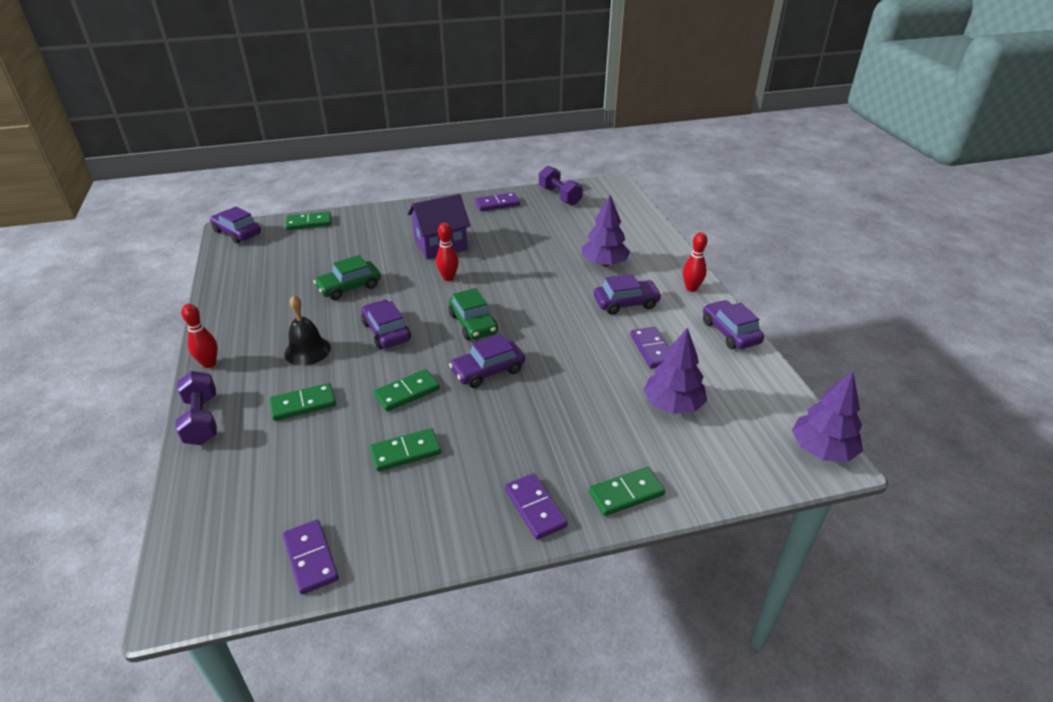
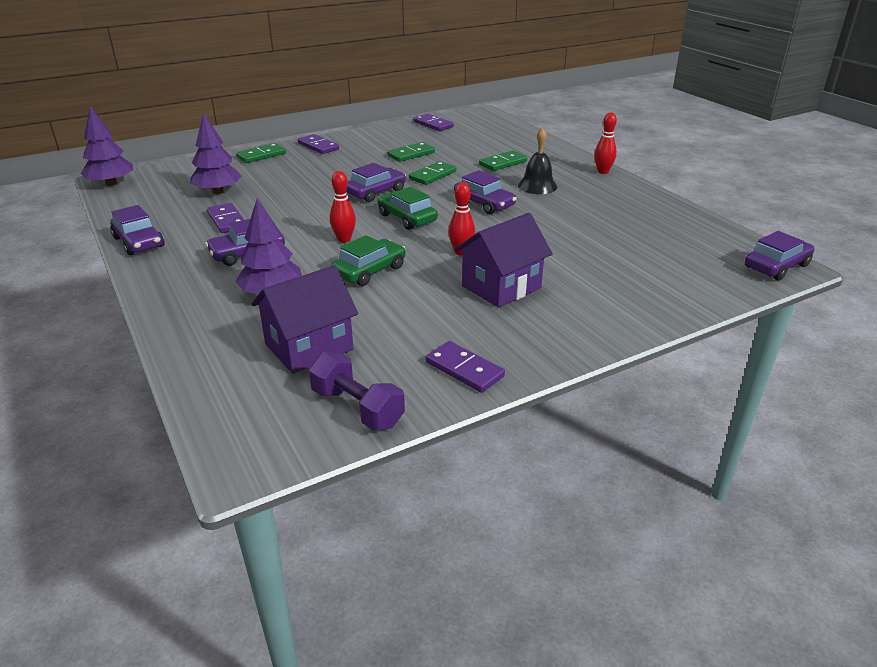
camera: 165 degrees right, 5 degrees down
(202, 420) = (561, 151): purple dumbbell -> none
(237, 233) = (776, 266): purple car -> purple car turned 60 degrees counterclockwise
(309, 223) = (711, 292): green domino -> none
(349, 287) = (560, 230): green car -> green car (369, 271)
(497, 204) = (464, 369): purple domino -> purple domino turned 75 degrees clockwise
(580, 226) = (309, 347): none -> purple house
(691, 288) = (162, 278): red bowling pin -> red bowling pin (344, 239)

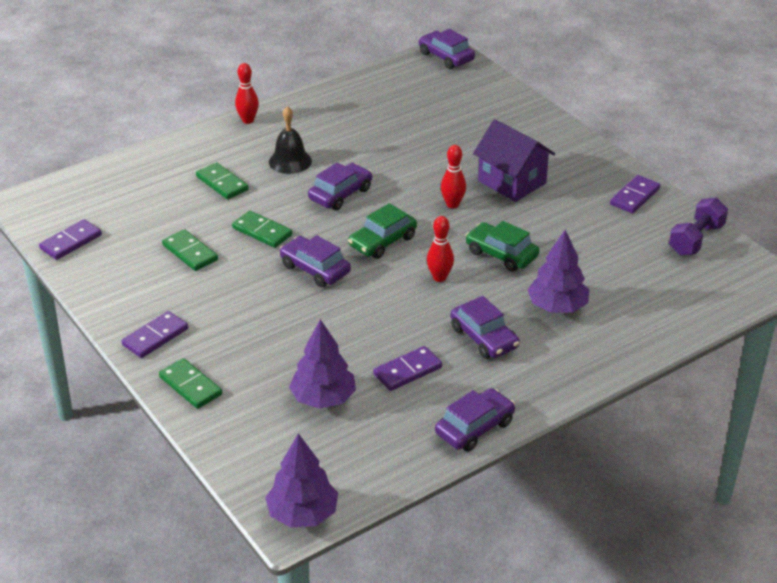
camera: 95 degrees left, 5 degrees up
(309, 347) = (632, 272): purple house -> none

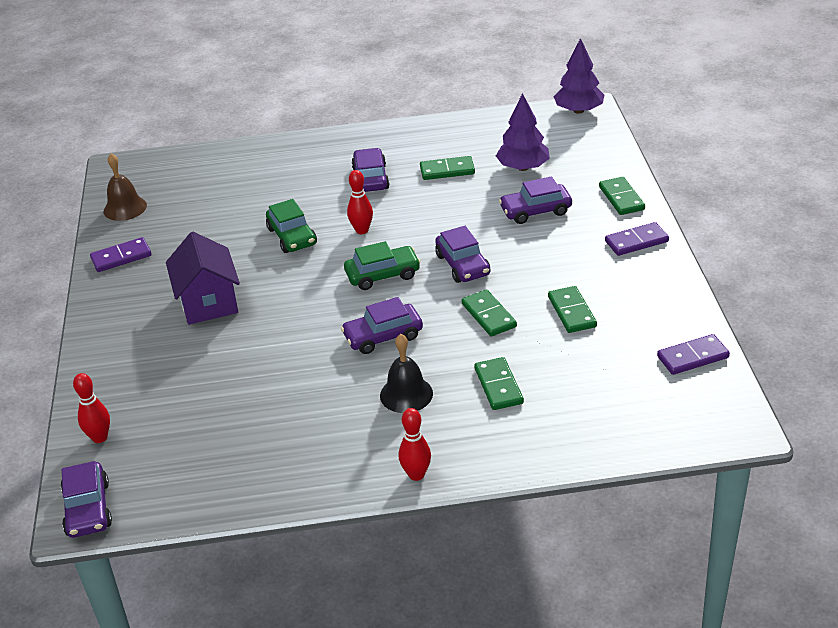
camera: 150 degrees left, 0 degrees up
(407, 371) = (447, 170): purple domino -> green domino
(452, 204) = (286, 294): red bowling pin -> red bowling pin (100, 438)
(474, 428) = (430, 128): purple car -> purple car (535, 211)
(557, 306) = (293, 186): purple tree -> none
(696, 239) = (125, 208): purple dumbbell -> brown bell

